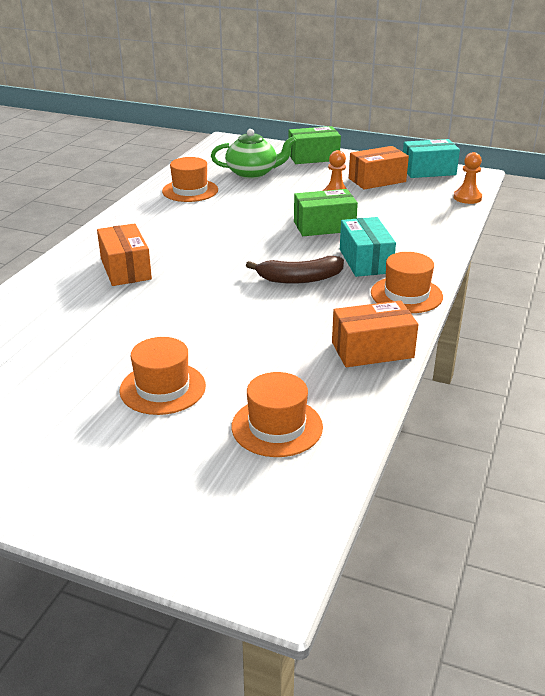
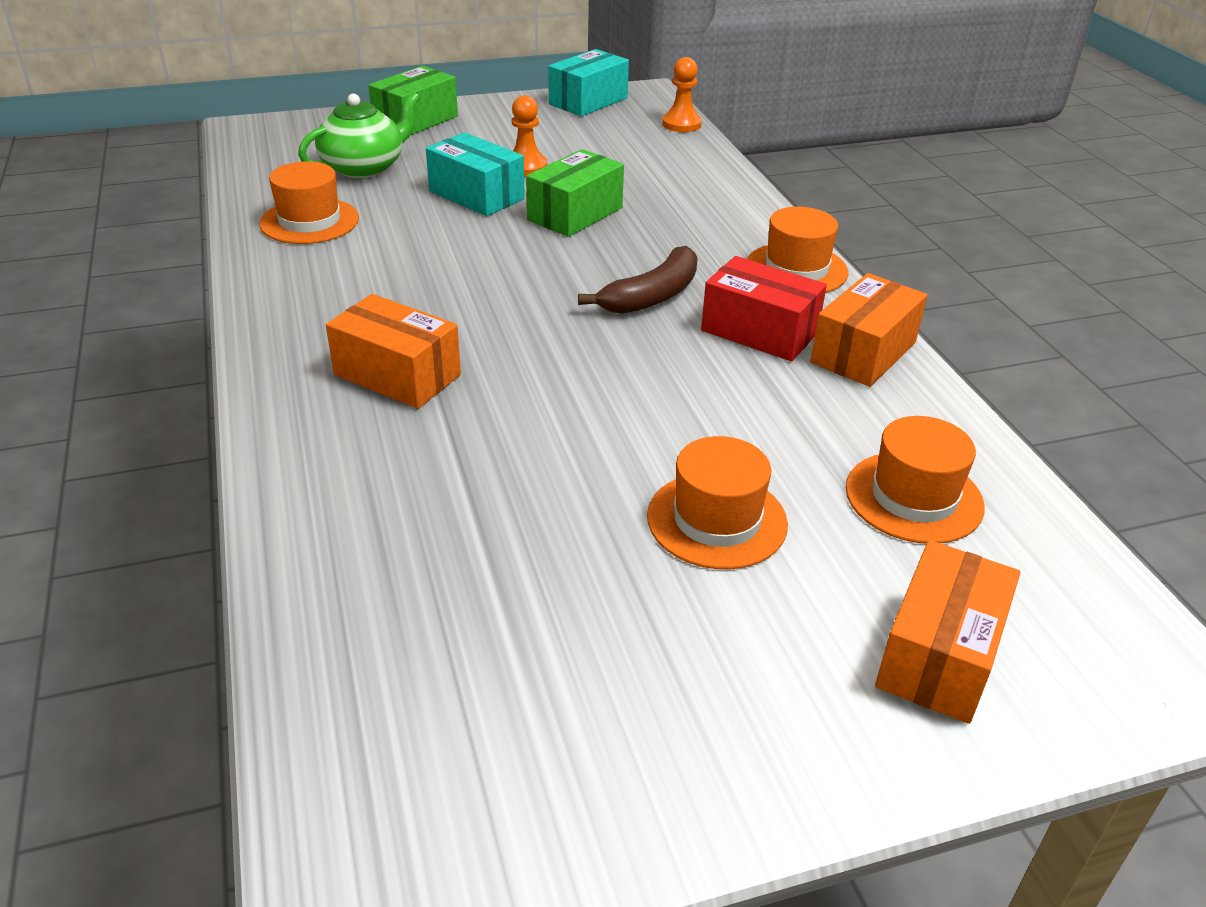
camera: 40 degrees left, 5 degrees up
(329, 317) = (759, 331): none -> red box
(365, 261) = (691, 243): turquoise box -> turquoise box (476, 195)
(377, 180) = (546, 130): orange box -> orange box (939, 655)

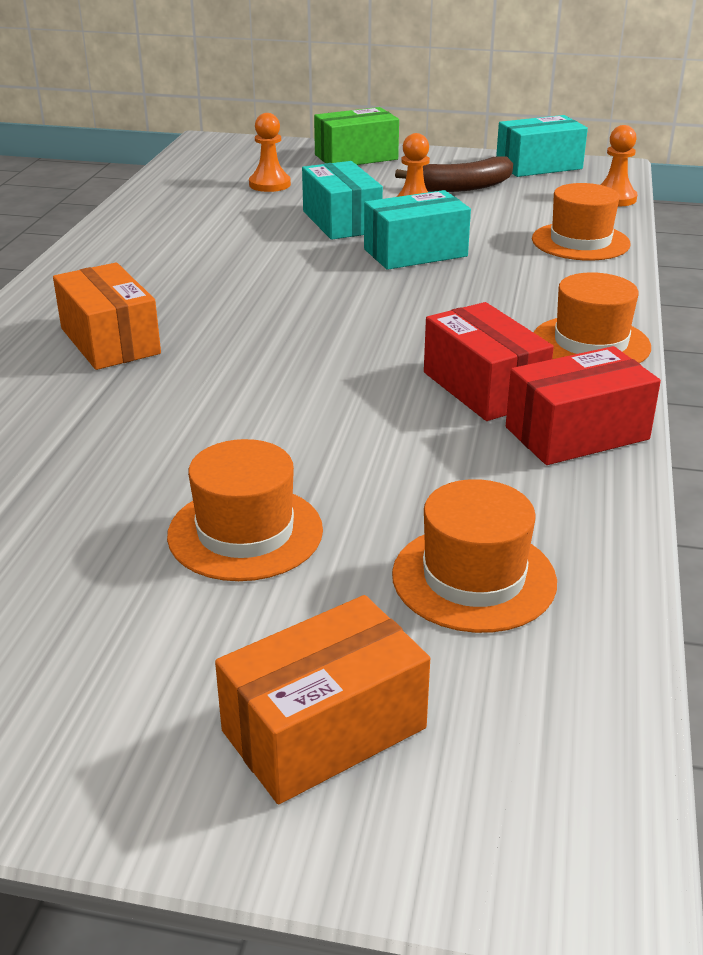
camera: 30 degrees right, 5 degrees down
(309, 221) = (177, 215): orange hat -> orange hat (580, 242)
(364, 167) = (269, 184): green teapot -> orange pawn
(575, 214) = (415, 253): green box -> turquoise box
(652, 296) = (409, 333): brown banana -> brown banana (462, 187)
(863, 352) = (577, 433): orange box -> red box

